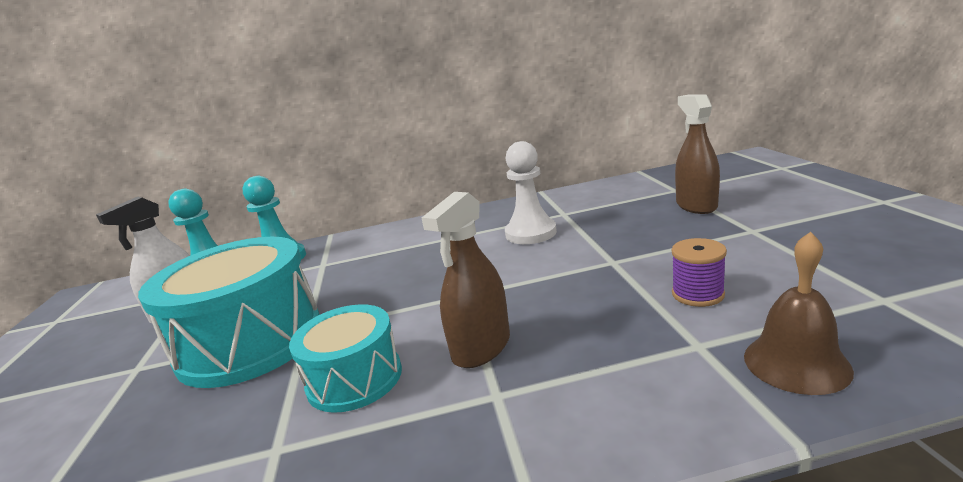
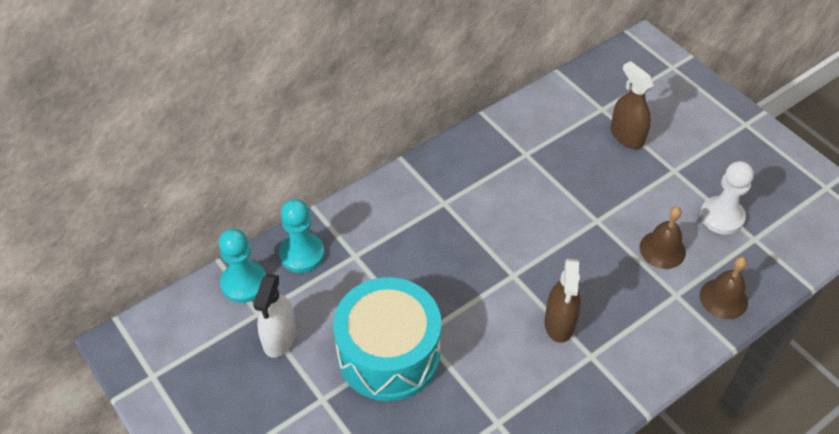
camera: 30 degrees left, 30 degrees up
(354, 378) = (499, 366): turquoise drum -> none
(530, 233) = (515, 188): white pawn -> white pawn (721, 217)
(697, 294) = (662, 249): purple spool -> brown bell

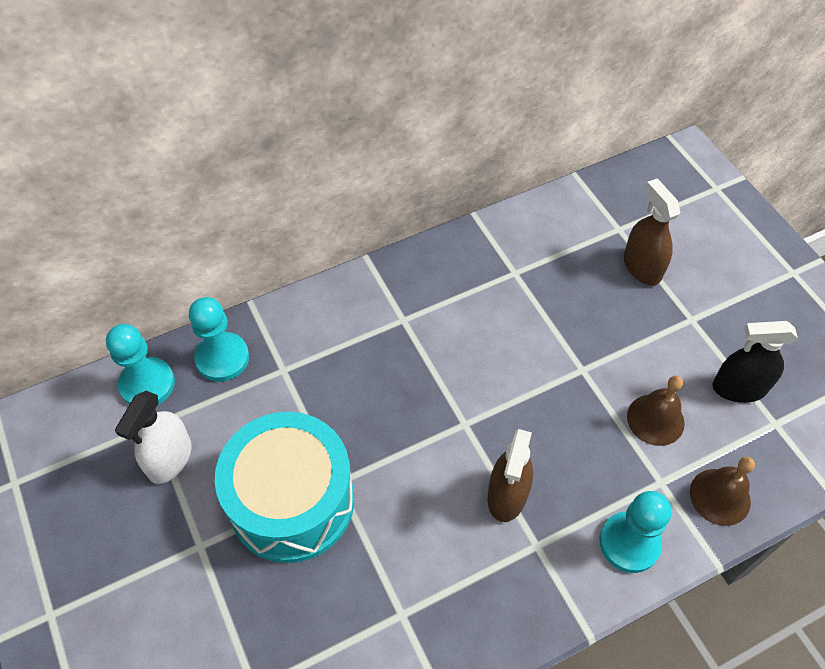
camera: 10 degrees right, 5 degrees up
(662, 343) = (629, 543): none -> turquoise pawn
(721, 217) = (739, 388): white pawn -> black spray bottle

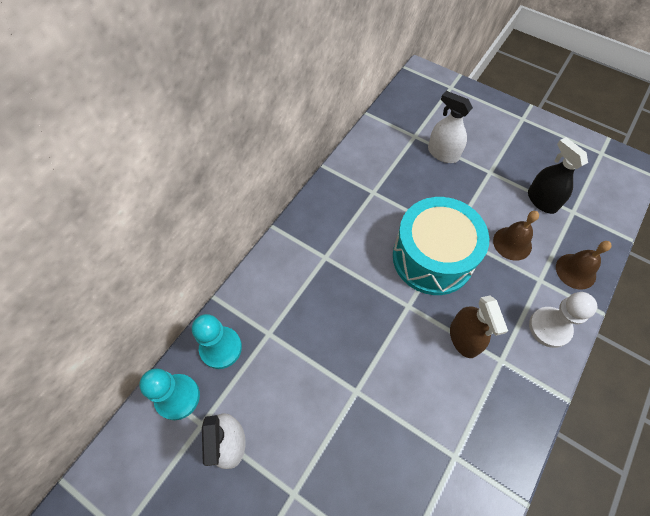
camera: 30 degrees left, 5 degrees up
(292, 501) = (335, 422): turquoise drum -> turquoise drum (432, 257)
(629, 543) = (549, 327): turquoise pawn -> white pawn
(642, 267) = (443, 153): brown spray bottle -> white spray bottle
(739, 388) = (542, 200): black spray bottle -> black spray bottle turned 90 degrees clockwise

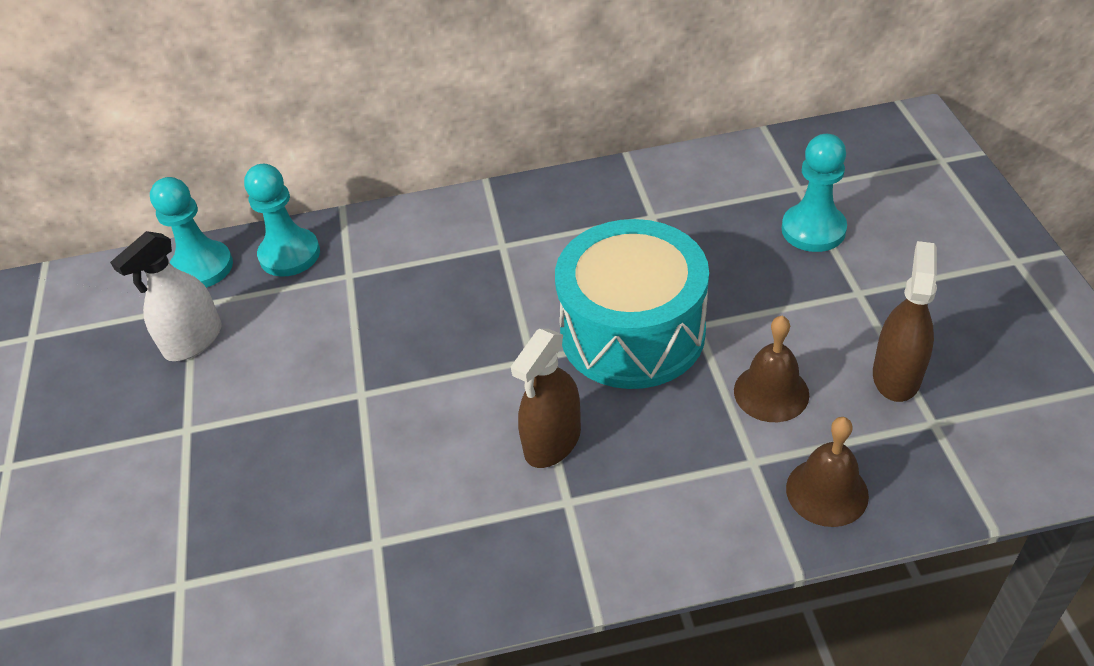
camera: 50 degrees right, 15 degrees down
(443, 153) = (813, 230): white spray bottle -> turquoise pawn
(542, 200) = (896, 375): black spray bottle -> brown spray bottle
(549, 327) = (686, 521): white pawn -> none

